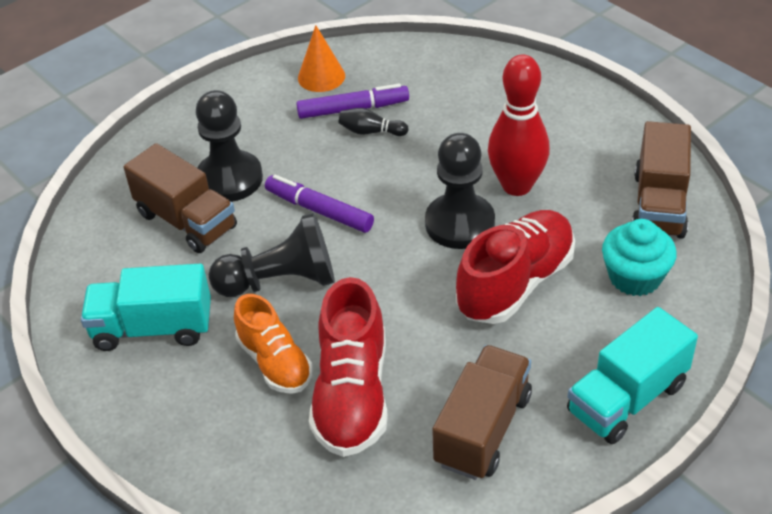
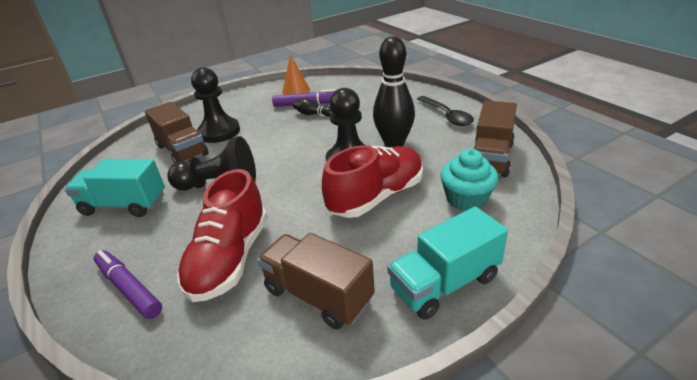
camera: 10 degrees right, 10 degrees down
(275, 362) = (188, 232): orange shoe -> none
(319, 210) = (263, 149): purple marker -> purple marker (129, 288)
(483, 429) = (318, 295): brown truck -> brown truck turned 90 degrees counterclockwise
(517, 185) = (394, 143): red bowling pin -> black bowling pin
(585, 125) = (447, 116): none -> black spoon

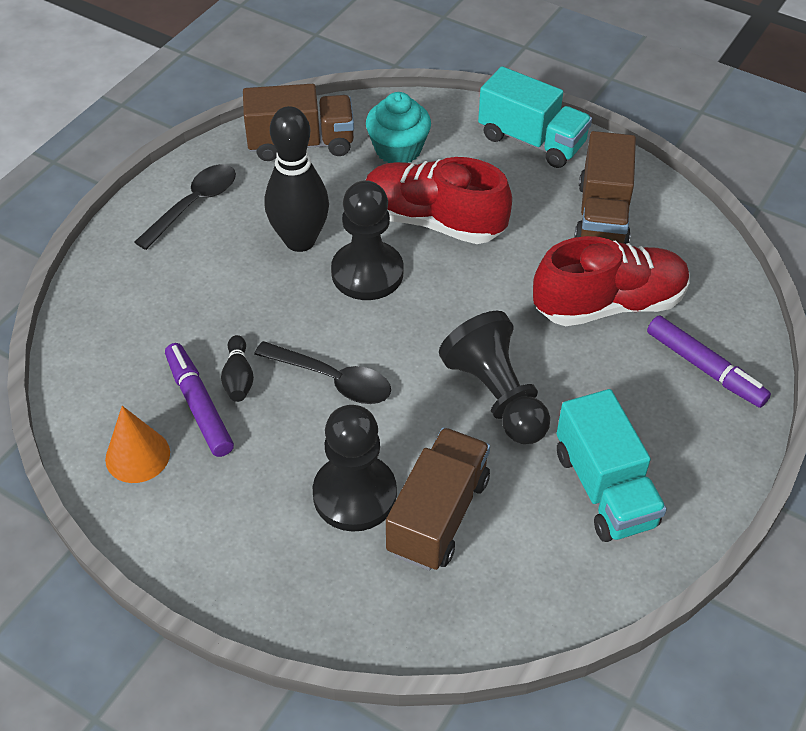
camera: 120 degrees left, 15 degrees up
(129, 288) = (704, 368): purple marker -> purple marker turned 60 degrees counterclockwise
(286, 137) = (333, 380): none -> black spoon

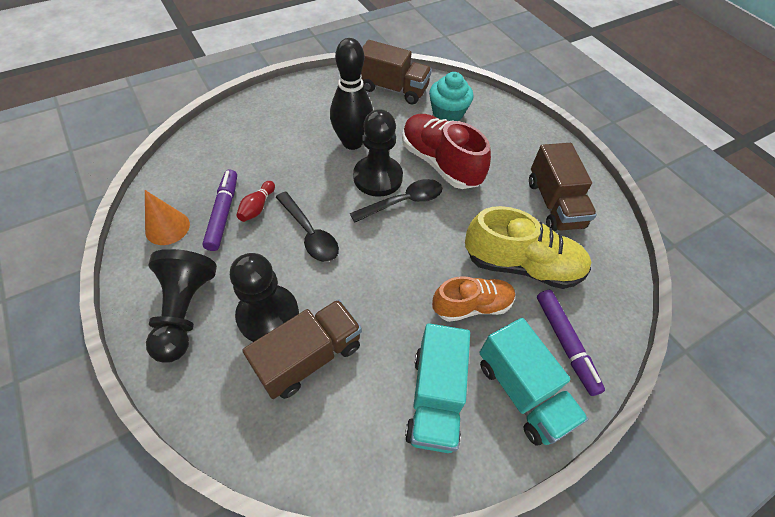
camera: 25 degrees right, 5 degrees up
(194, 204) = (309, 99): black spoon -> black spoon (403, 202)
(238, 378) = (257, 207): black bowling pin -> red bowling pin
(496, 396) = (404, 293): black pawn -> black pawn (185, 312)
(531, 141) = (535, 139): turquoise truck -> turquoise truck (522, 392)
(582, 375) = (472, 306): none -> orange shoe
(602, 215) = (554, 204): brown truck -> brown truck turned 45 degrees counterclockwise
(609, 304) = (522, 265): red shoe -> yellow shoe

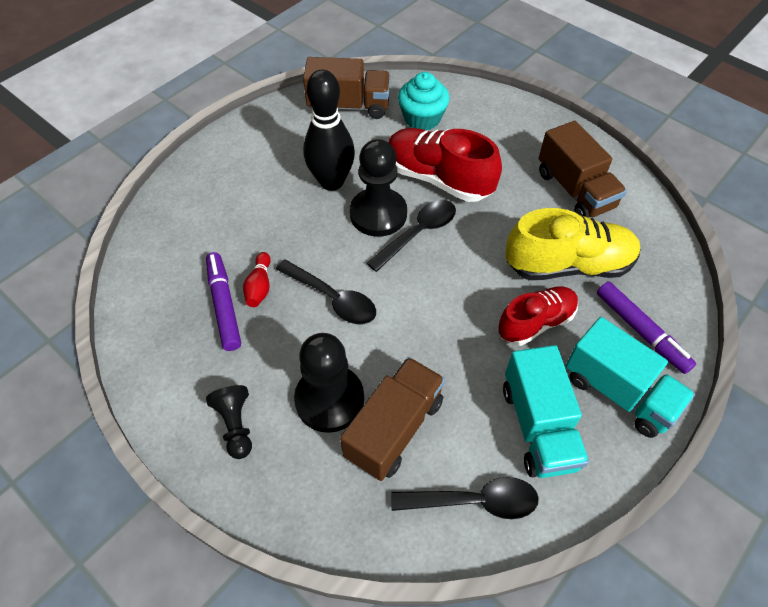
camera: 15 degrees left, 0 degrees up
(167, 227) = (167, 340): orange cone -> none
(185, 312) = (236, 425): black pawn -> black pawn, size x0.58
(348, 446) = (474, 501): none -> black spoon
(472, 306) = (536, 322): orange shoe -> red shoe

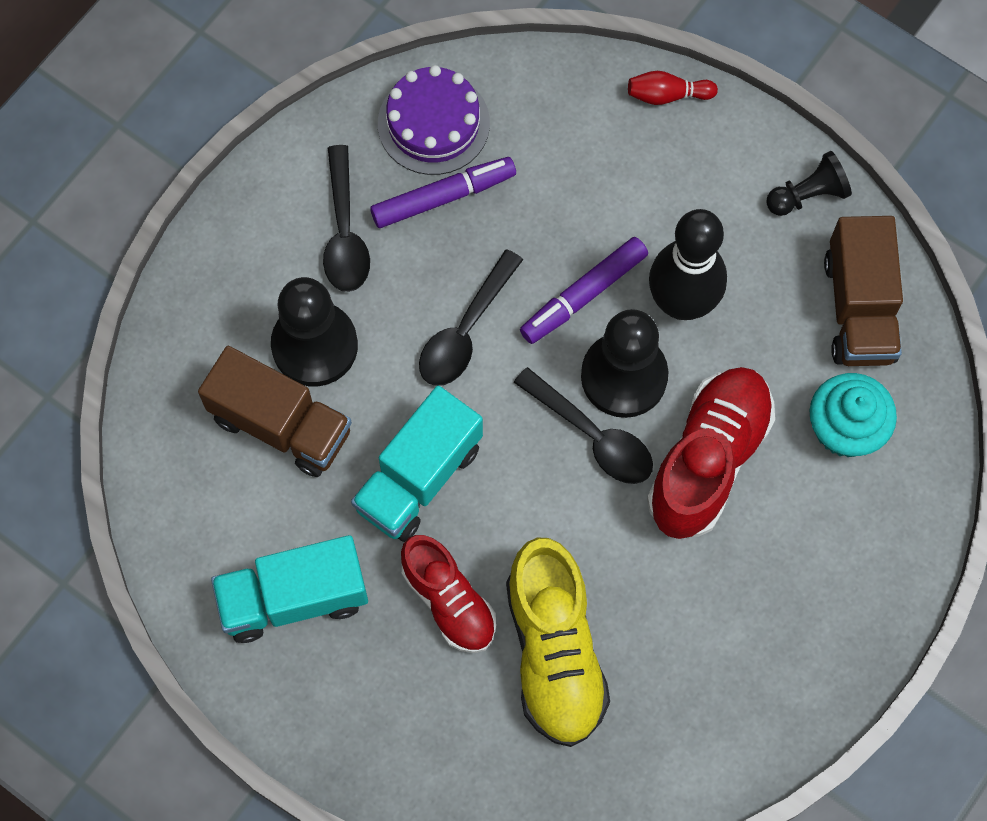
camera: 85 degrees right, 15 degrees up
(162, 307) = (433, 123): none -> purple cake
(236, 425) = (274, 245): black pawn -> black pawn (808, 195)
(259, 286) = (477, 235): red bowling pin -> red bowling pin (667, 95)
(474, 501) = (195, 521): black spoon -> black spoon (345, 232)
(574, 190) = (710, 673): brown truck -> none
(618, 392) = (348, 704): turquoise truck -> turquoise truck (418, 477)
(641, 331) = (446, 746): purple marker -> purple marker (583, 295)

